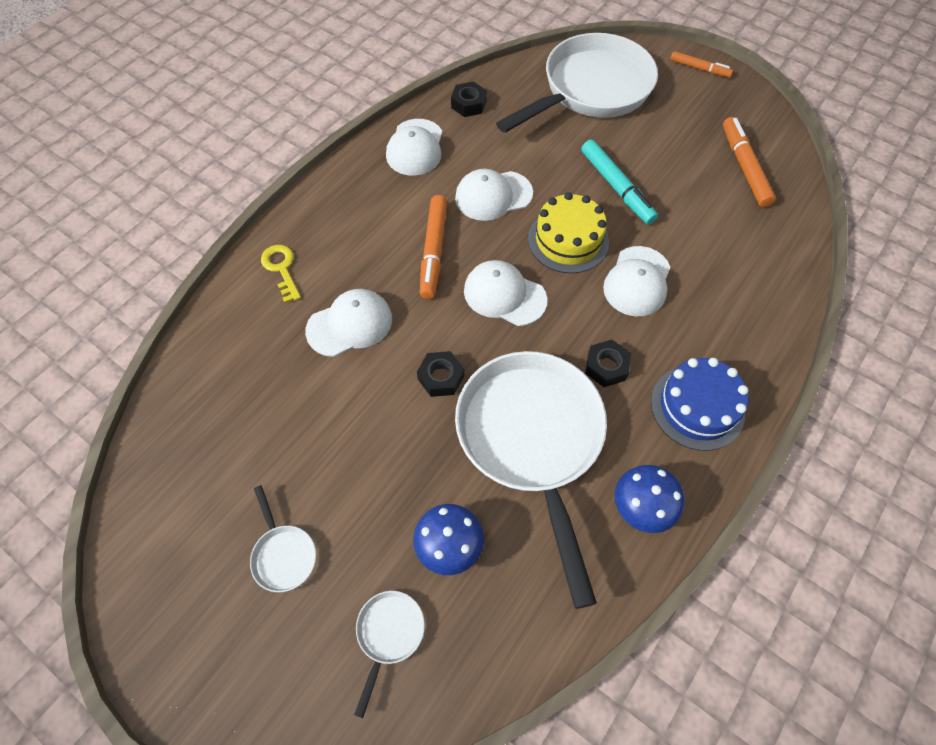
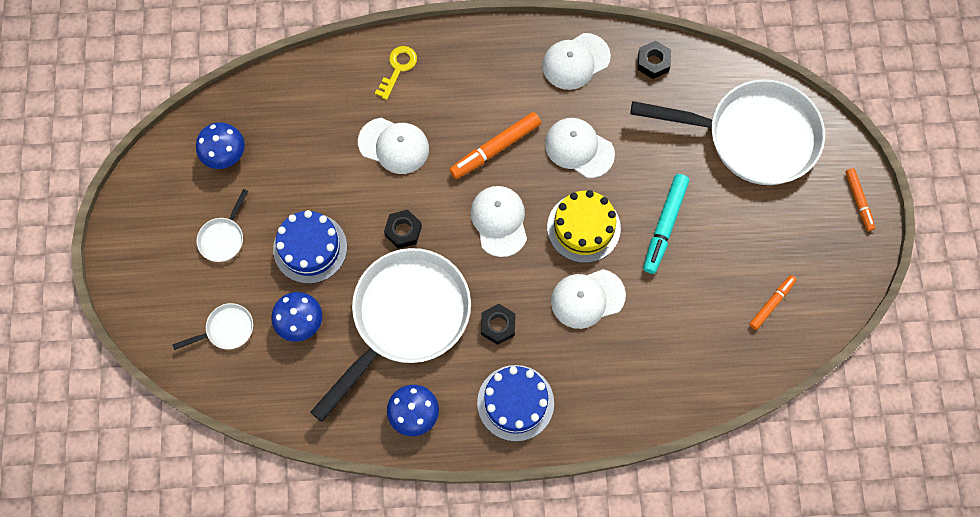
camera: 50 degrees right, 10 degrees up
(197, 481) = (224, 154): none -> blue mushroom
(378, 474) = (310, 248): none -> blue cake
(744, 167) = (771, 303): orange marker -> orange marker, size x0.62

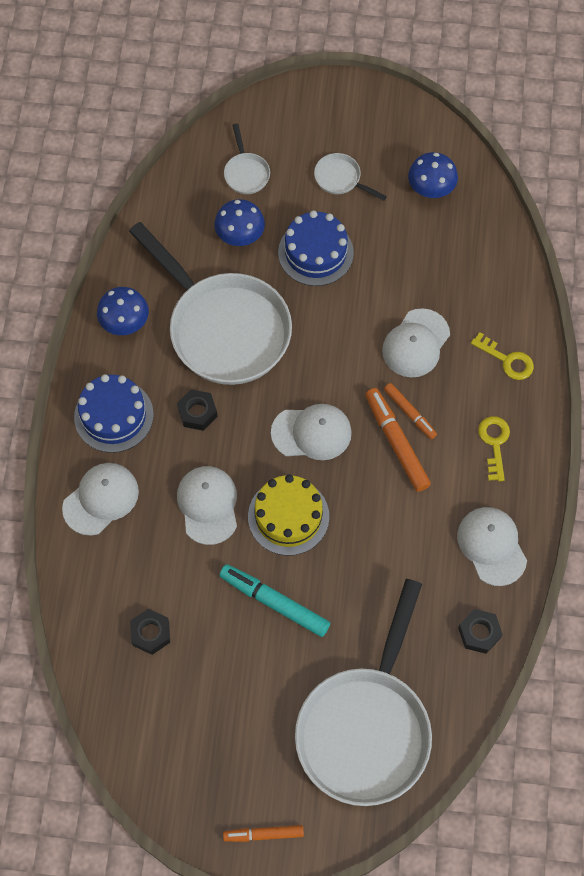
camera: 100 degrees right, 5 degrees down
(403, 231) = (318, 339): black nut -> black nut (151, 633)
(480, 70) = (494, 443): none -> yellow key
(579, 148) = (382, 529): white cap -> white cap (101, 499)
(771, 303) = (161, 699): orange marker -> orange marker (410, 413)

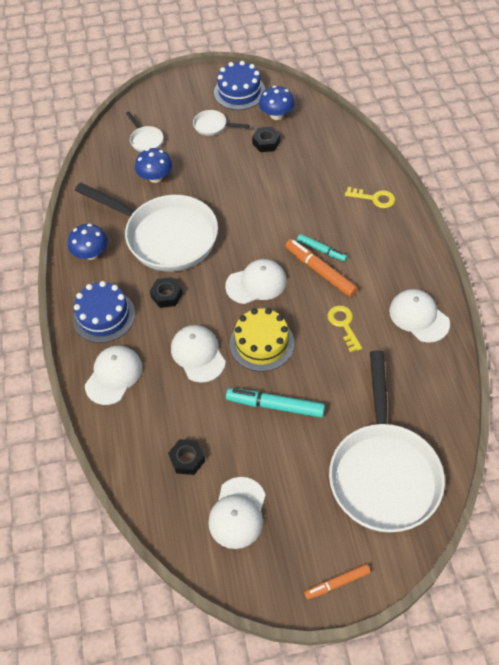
camera: 15 degrees left, 10 degrees down
(315, 252) = (213, 173): blue cake -> blue cake (239, 92)
(410, 413) = (321, 250): orange marker -> turquoise marker
(416, 343) = (306, 206): white cap -> white cap (237, 513)
(479, 633) = (437, 377): black nut -> black nut (266, 143)
(494, 443) = (389, 251): yellow key -> yellow key (344, 325)

